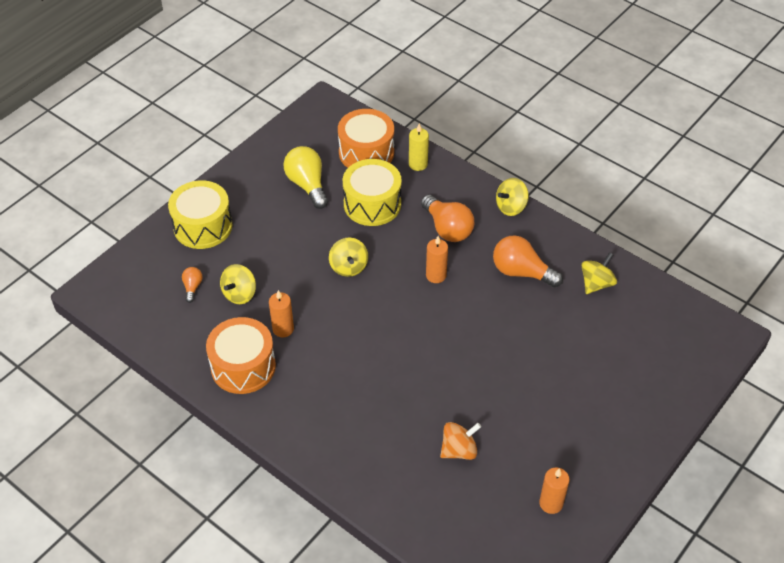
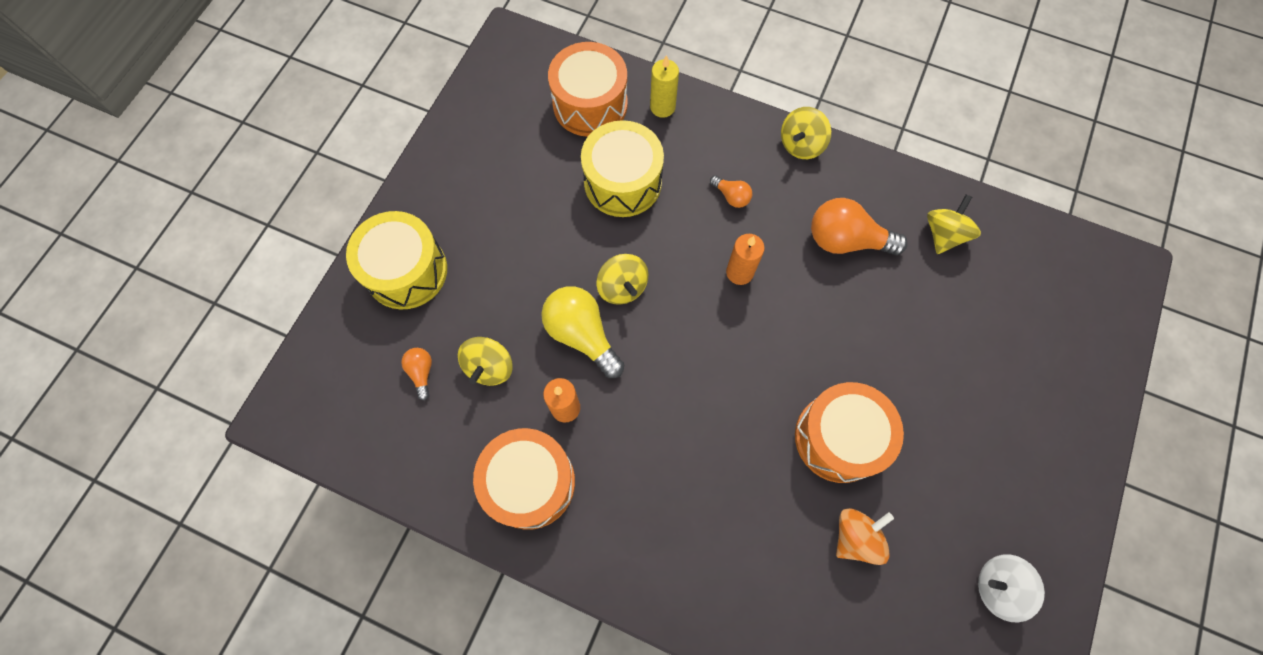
camera: 15 degrees left, 20 degrees up
(307, 185) = (528, 172): yellow light bulb -> yellow light bulb (582, 335)
(447, 228) = (731, 196): orange light bulb -> orange light bulb, size x0.50
(469, 389) = (839, 438): none -> orange drum
(551, 503) = (997, 586): orange candle -> white spinning top

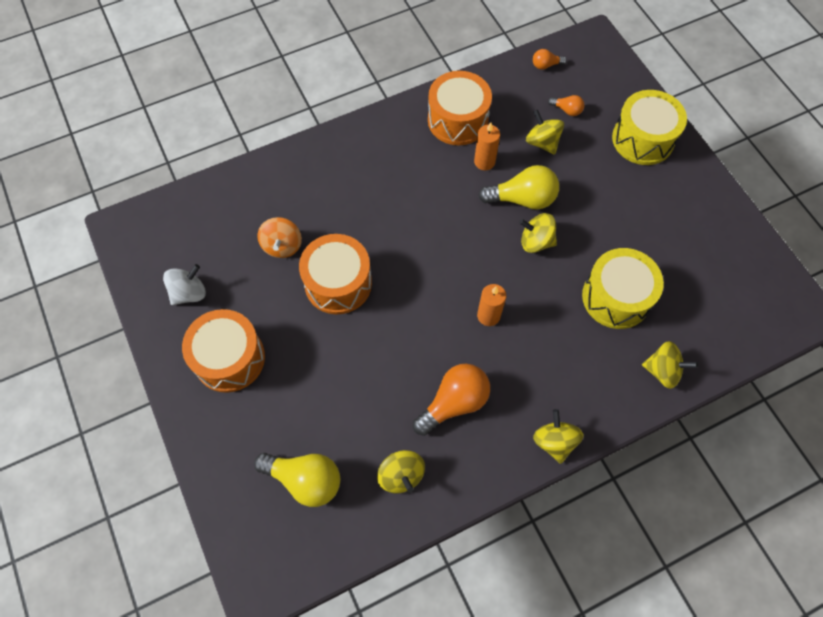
camera: 130 degrees right, 5 degrees down
(590, 104) = (701, 324): orange drum -> orange drum (229, 358)
(662, 107) = (662, 371): yellow candle -> yellow spinning top
(731, 196) = (549, 357): orange light bulb -> orange light bulb (545, 65)
(1026, 304) = (305, 480): none -> yellow light bulb

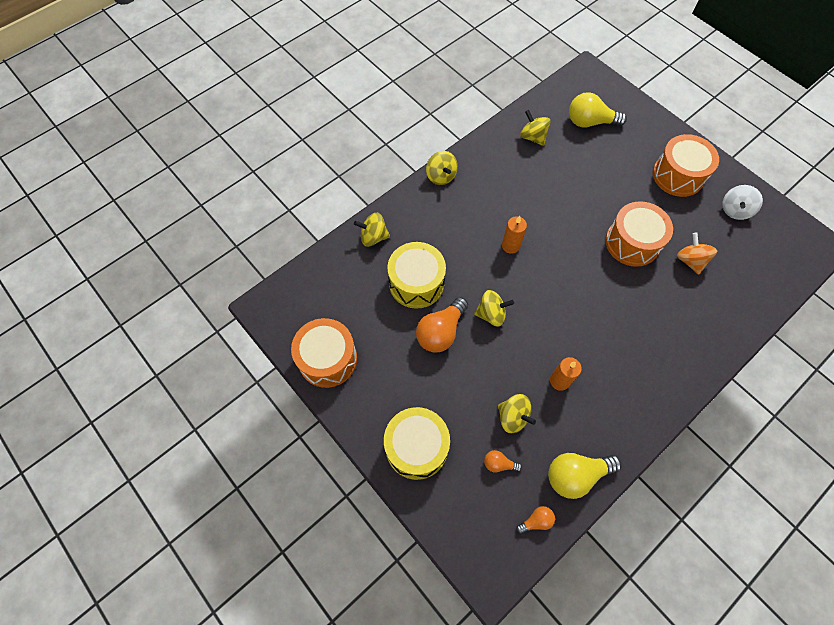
camera: 165 degrees right, 0 degrees up
(454, 403) = (514, 183): orange light bulb -> orange light bulb (441, 332)
(457, 120) = (601, 422): orange drum -> orange drum (327, 359)
(522, 199) = (514, 351): yellow light bulb -> yellow light bulb (576, 475)

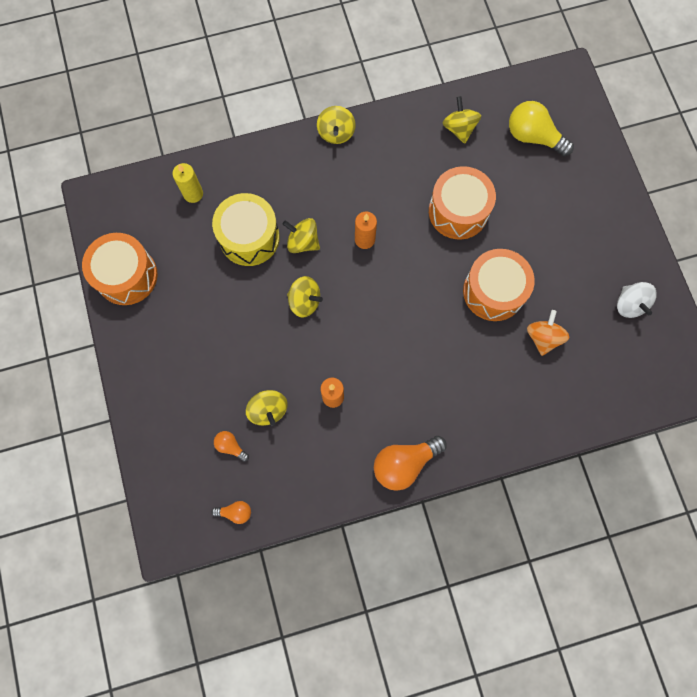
camera: 25 degrees right, 10 degrees up
(350, 268) = (193, 194): none -> yellow candle
(373, 237) = (232, 171): yellow spinning top -> yellow spinning top (303, 242)
(416, 447) = (164, 396): yellow drum -> none
(441, 332) = (246, 297): orange light bulb -> orange light bulb (404, 463)
(576, 475) = (295, 490): yellow light bulb -> none
(678, 175) = (592, 239): orange drum -> orange drum (458, 211)
(734, 210) = (629, 304): white spinning top -> white spinning top turned 75 degrees counterclockwise

